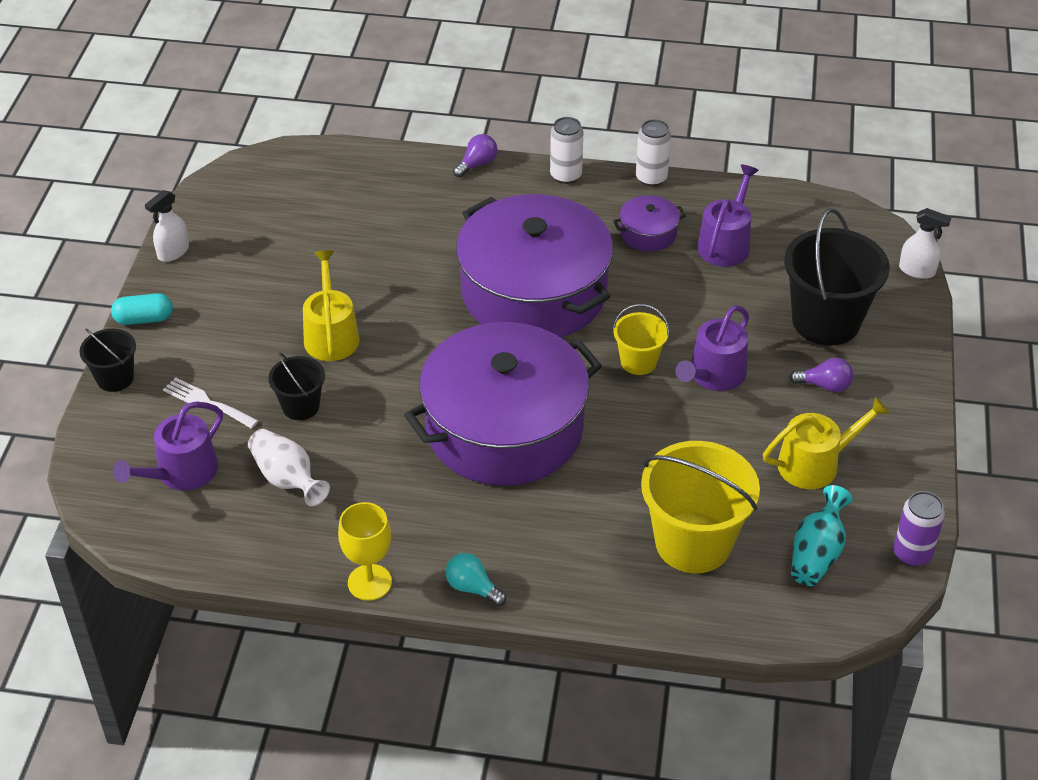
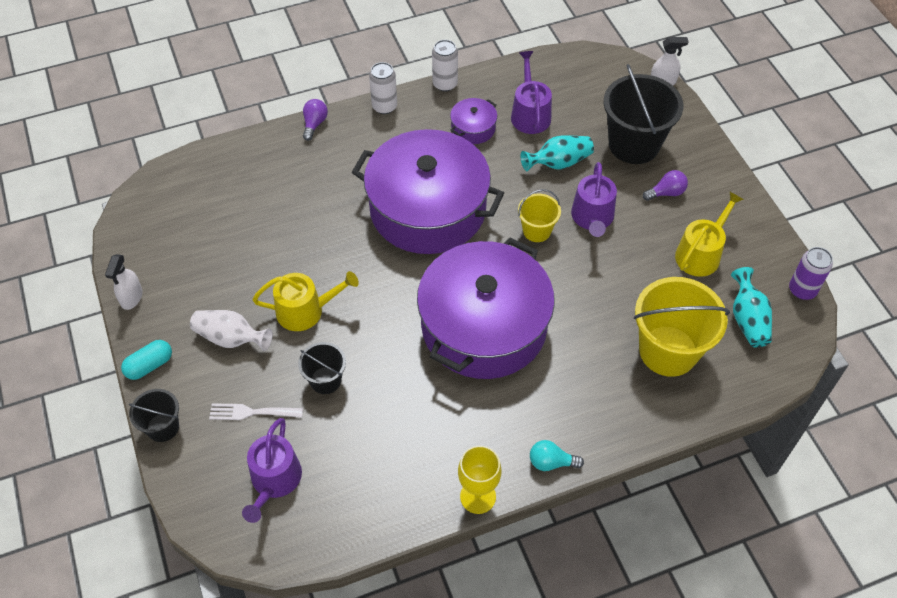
camera: 30 degrees left, 10 degrees up
(287, 479) = (358, 445): white vase -> white vase (231, 338)
(331, 335) = (306, 311): yellow watering can -> yellow watering can turned 120 degrees clockwise
(719, 305) = (558, 163): none -> turquoise vase

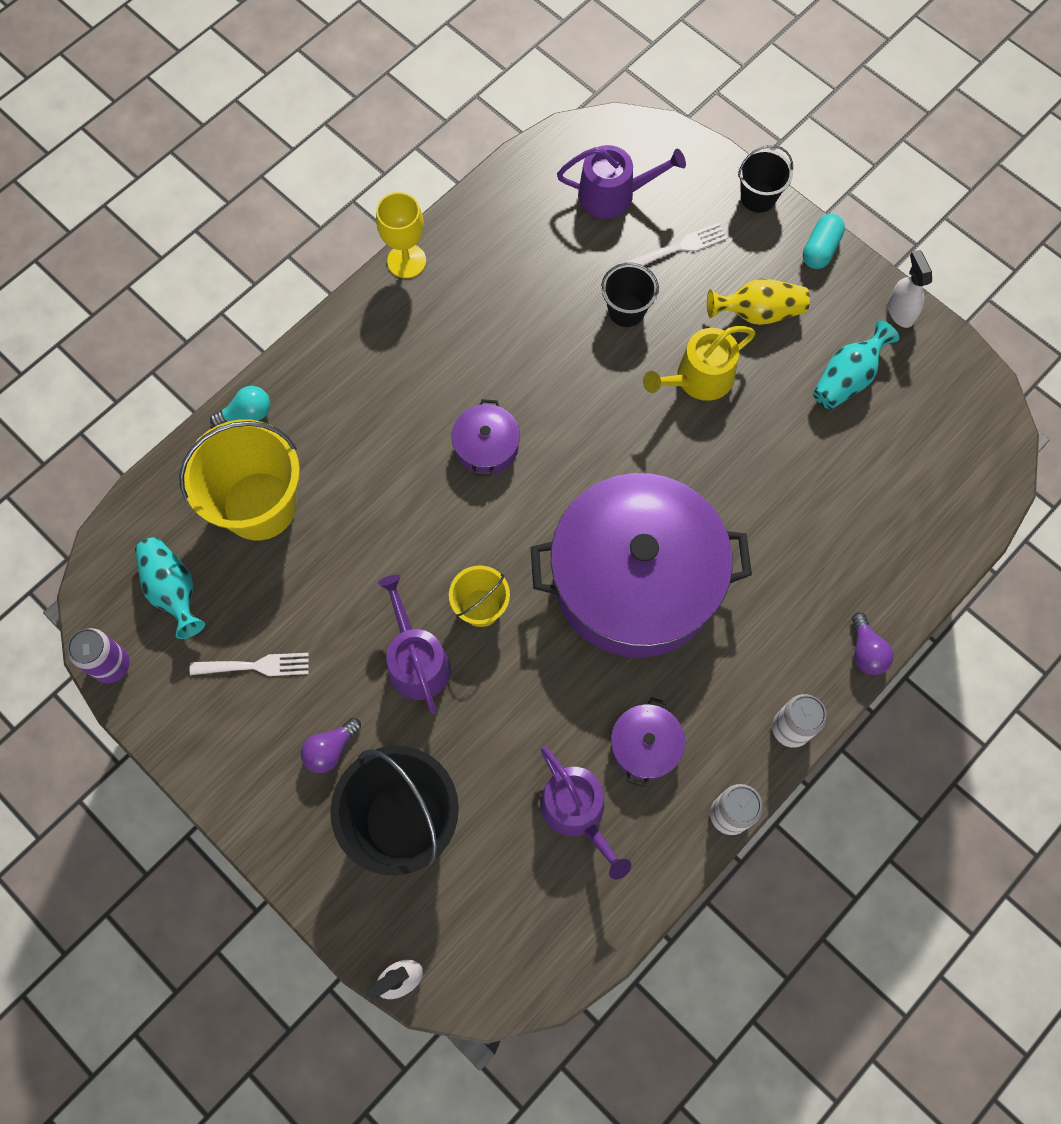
camera: 155 degrees right, 15 degrees up
(231, 338) = (758, 312): white vase -> yellow vase
(274, 481) = (614, 194): purple watering can -> purple watering can turned 105 degrees clockwise
(484, 326) = (486, 446): purple pot -> purple pot, size x0.40
(551, 462) = (346, 324): turquoise light bulb -> turquoise light bulb (247, 414)
(558, 163) = (498, 736): turquoise vase -> turquoise vase (847, 378)
(701, 253) = (256, 666): yellow watering can -> white fork

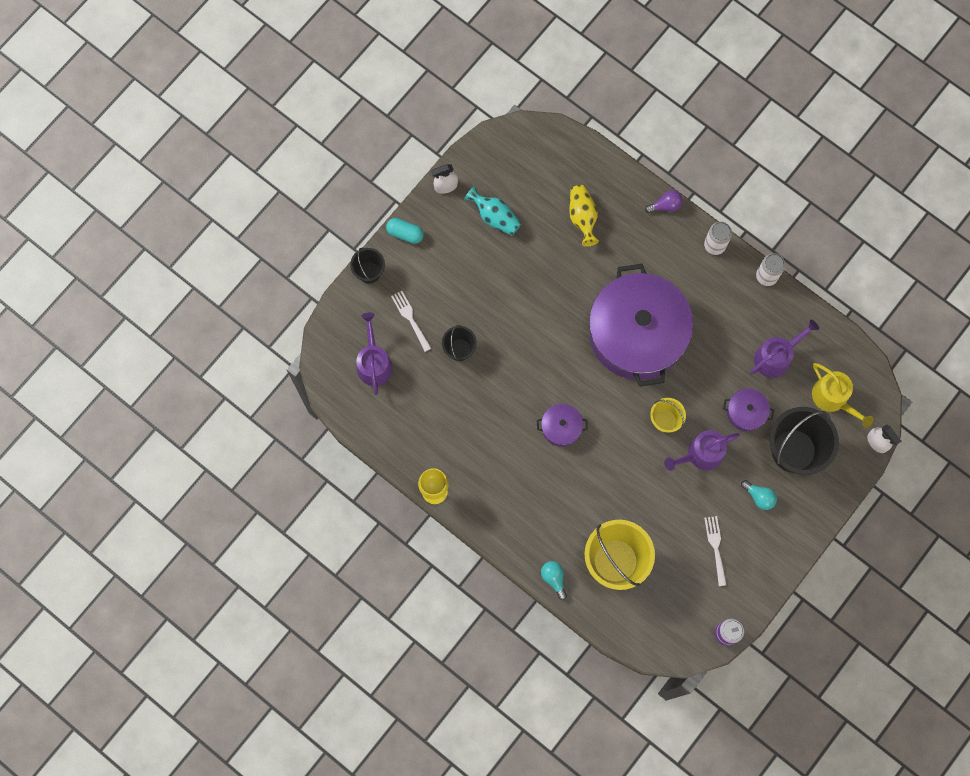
camera: 95 degrees left, 5 degrees up
(173, 590) = (675, 605): turquoise vase -> none
(330, 749) = (759, 497): purple light bulb -> turquoise light bulb
(645, 746) = (734, 322): purple pot -> purple pot (746, 412)
(698, 378) = (503, 304): yellow watering can -> yellow watering can (833, 398)
(758, 312) = (454, 270): yellow vase -> yellow vase (582, 217)

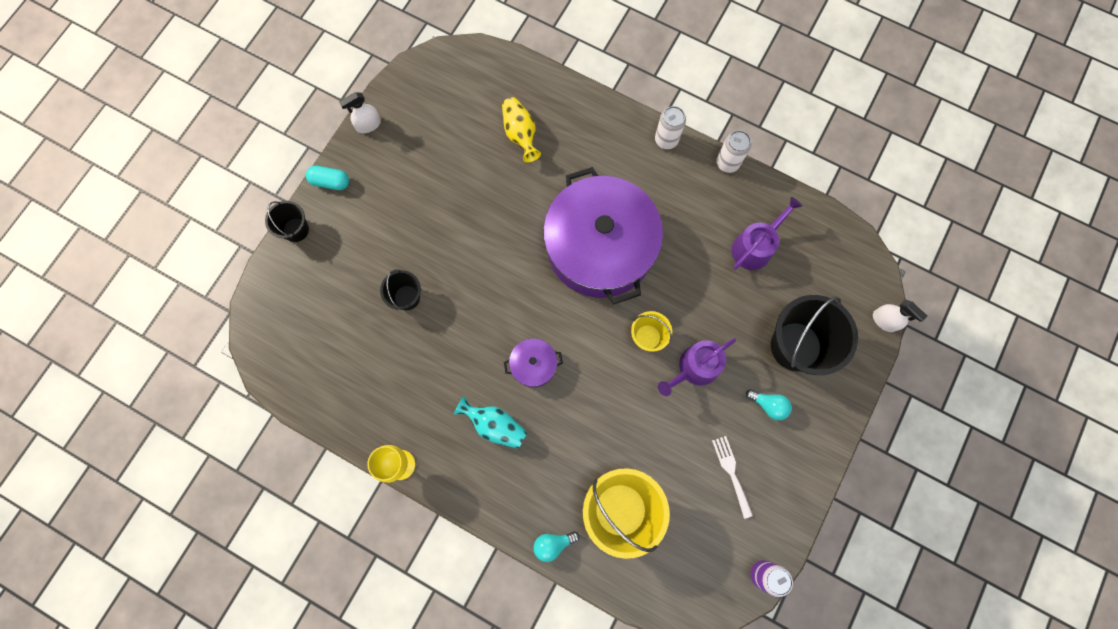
camera: 10 degrees left, 0 degrees up
(374, 363) = (312, 328): purple watering can -> none
(410, 318) = (347, 272): white fork -> none
(494, 217) = (426, 148): turquoise vase -> turquoise vase (494, 425)
(554, 578) = (553, 544): turquoise light bulb -> turquoise light bulb turned 75 degrees counterclockwise
(665, 205) = (606, 107): purple light bulb -> none
(746, 412) = (735, 312): purple pot -> none
(833, 398) = (826, 281): yellow watering can -> none

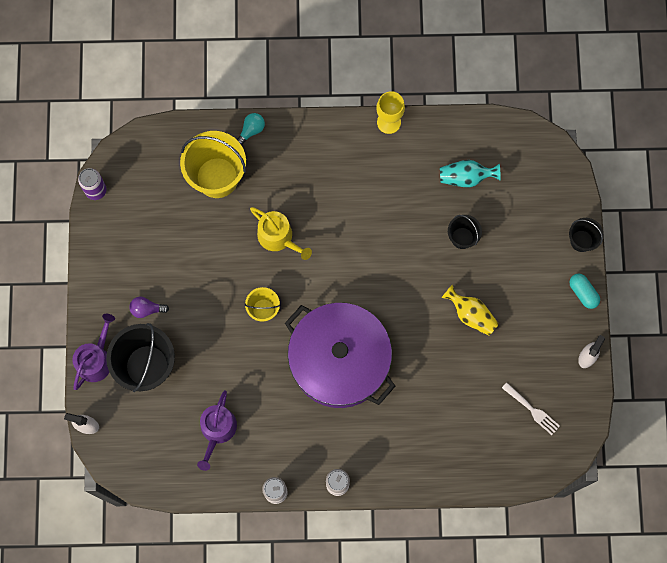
camera: 150 degrees right, 0 degrees up
(330, 182) = (583, 293): turquoise capsule -> turquoise capsule turned 75 degrees clockwise
(494, 425) = (339, 184): turquoise vase -> turquoise vase (466, 177)
(520, 134) = (460, 420): yellow vase -> yellow vase (470, 314)
(533, 365) = (337, 242): purple pot -> none
(591, 403) = (278, 238): none -> yellow watering can
(694, 368) = (216, 306): purple watering can -> purple watering can (96, 359)
(731, 472) = (151, 246): white fork -> white fork (532, 410)
(768, 405) = (147, 309): turquoise light bulb -> purple light bulb

